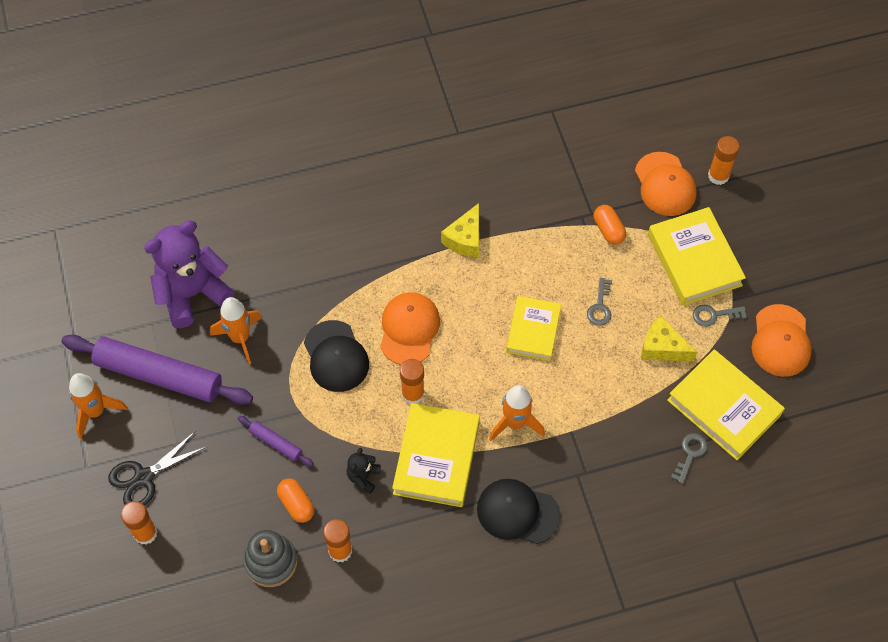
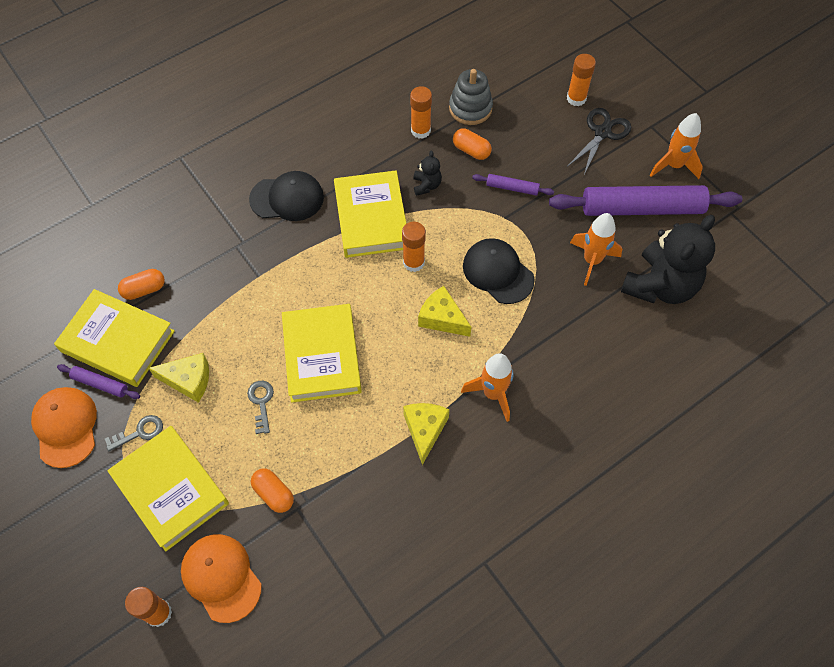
camera: 160 degrees right, 0 degrees up
(192, 293) = (660, 286): purple teddy bear -> black teddy bear
(409, 329) = (442, 318): orange cap -> yellow cheese
(515, 423) = (312, 266): orange rocket -> orange rocket (493, 394)
(533, 330) = (322, 356): yellow book -> yellow book, size x1.50
(690, 454) = (144, 289): grey key -> orange capsule
(745, 370) = (100, 384): none -> purple rolling pin

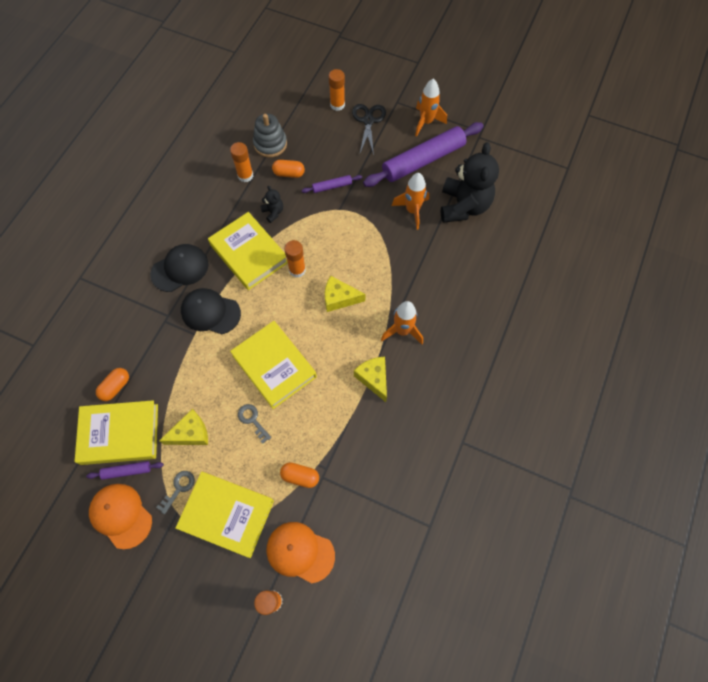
camera: 30 degrees left, 5 degrees up
(498, 272) = (357, 249): black cap -> black cap (210, 312)

